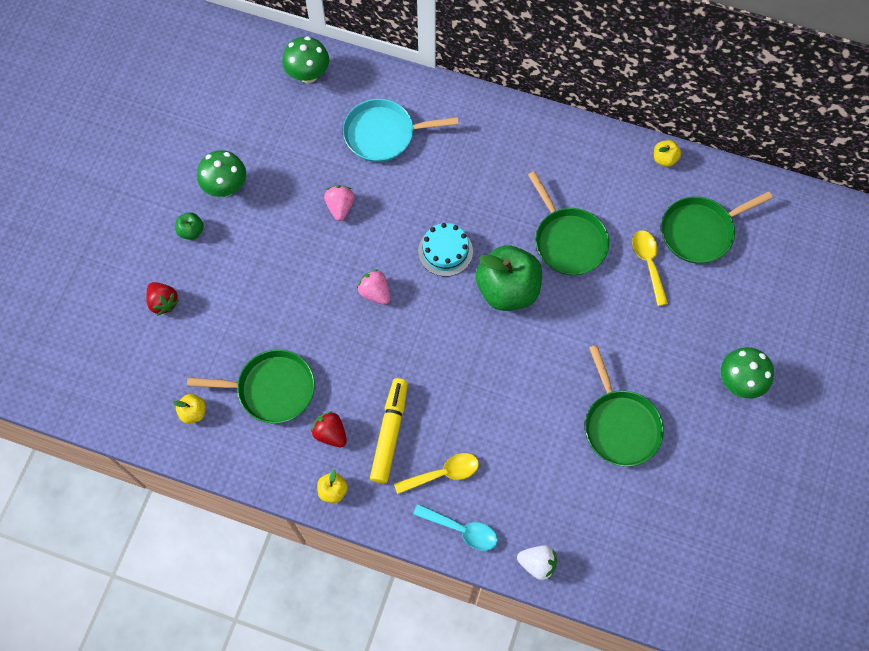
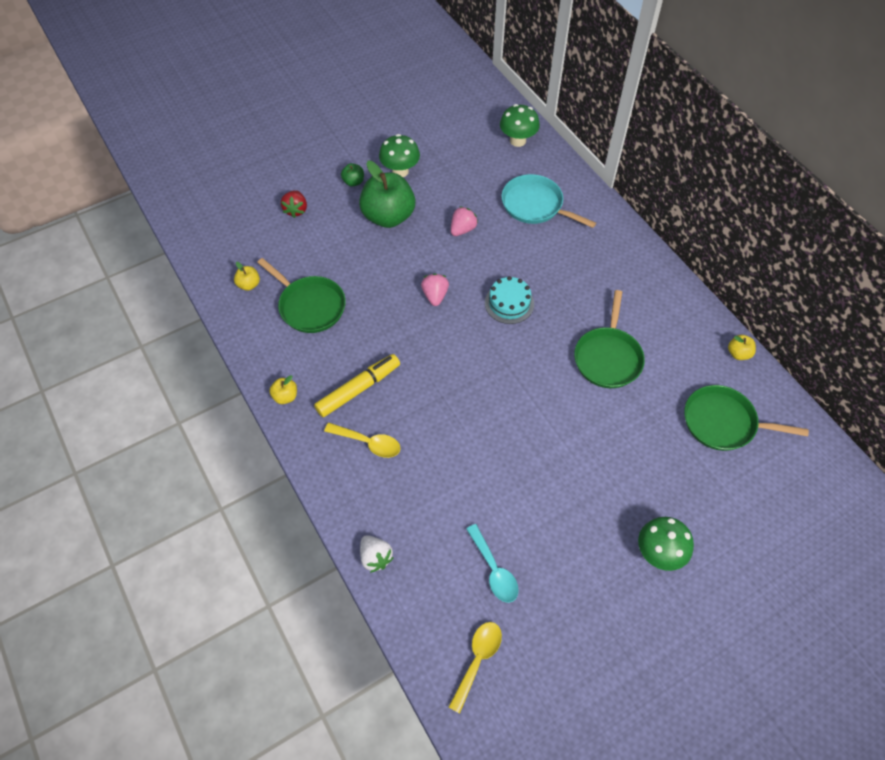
camera: 40 degrees right, 10 degrees down
(330, 433) = (319, 360): red strawberry -> none
(462, 529) = (345, 490): turquoise spoon -> turquoise spoon (494, 570)
(507, 289) = (531, 358): green apple -> green apple (388, 216)
(620, 425) = (530, 511): green pan -> none
(648, 263) = (658, 415): yellow spoon -> yellow spoon (477, 660)

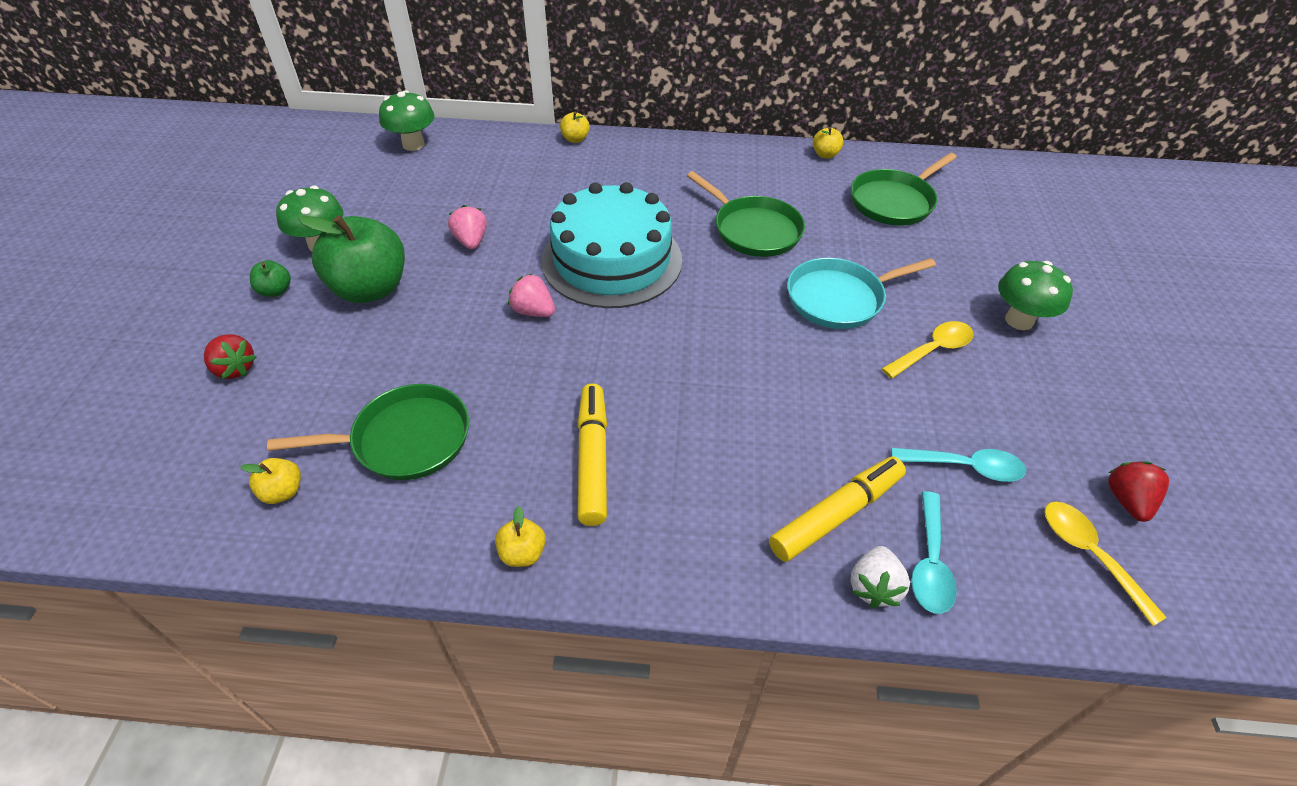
camera: 55 degrees left, 10 degrees down
(368, 443) = (686, 494): yellow spoon -> yellow spoon (933, 350)
(375, 557) = (873, 587): white strawberry -> white strawberry turned 105 degrees clockwise
(408, 518) = (836, 514): none -> yellow marker
(410, 578) = (930, 563): none -> turquoise spoon
(509, 303) = (612, 260): turquoise cake -> turquoise cake, size x2.04
(535, 205) = (510, 176): turquoise pan -> turquoise pan (839, 298)
(537, 671) = (1127, 500): none -> red strawberry
(605, 209) = (575, 139): none -> yellow apple

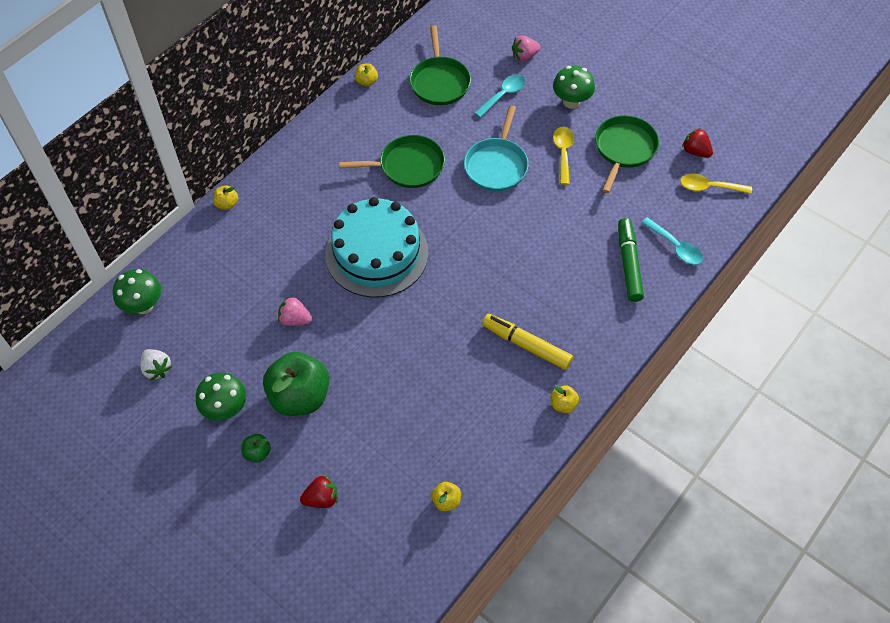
camera: 55 degrees left, 10 degrees up
(405, 439) = (450, 427): green pan -> green pan (624, 149)
(533, 311) = (392, 317): pink strawberry -> pink strawberry (524, 56)
(836, 514) = (628, 264): yellow marker -> green marker
(873, 587) = (672, 275): white strawberry -> white strawberry (157, 369)
(965, 467) = (639, 195): turquoise spoon -> turquoise spoon (503, 95)

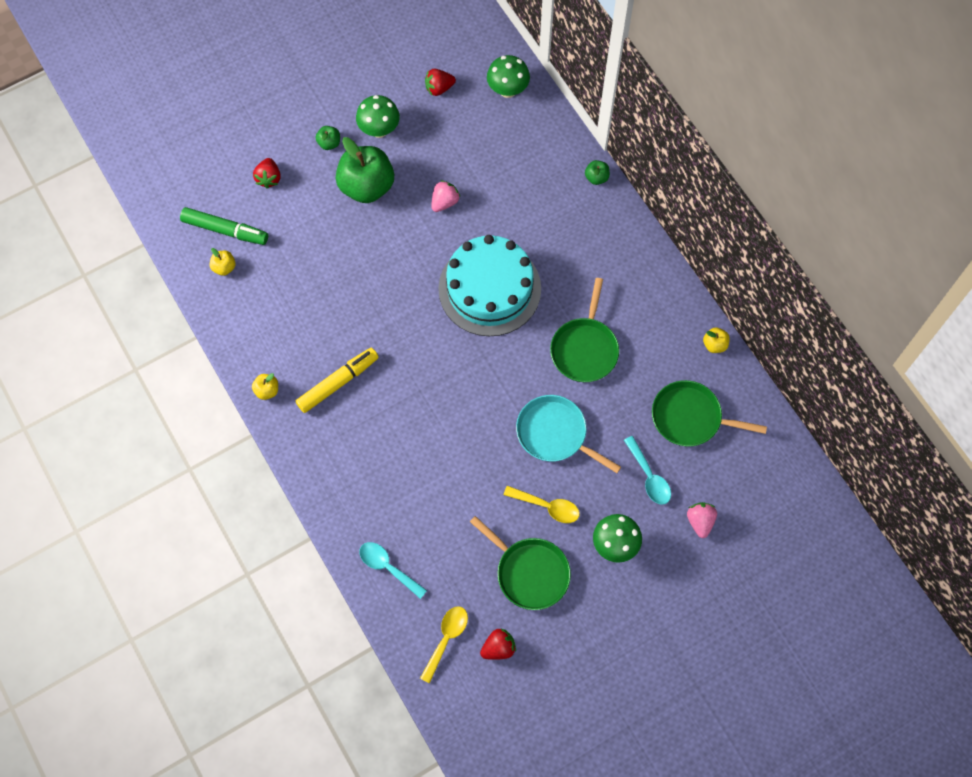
camera: 110 degrees right, 10 degrees up
(157, 369) = (439, 88): white strawberry -> red strawberry
(227, 204) = (596, 177): yellow apple -> green apple
(628, 264) = (386, 512): green marker -> green marker (225, 230)
(675, 246) = (388, 567): turquoise spoon -> turquoise spoon turned 60 degrees clockwise

